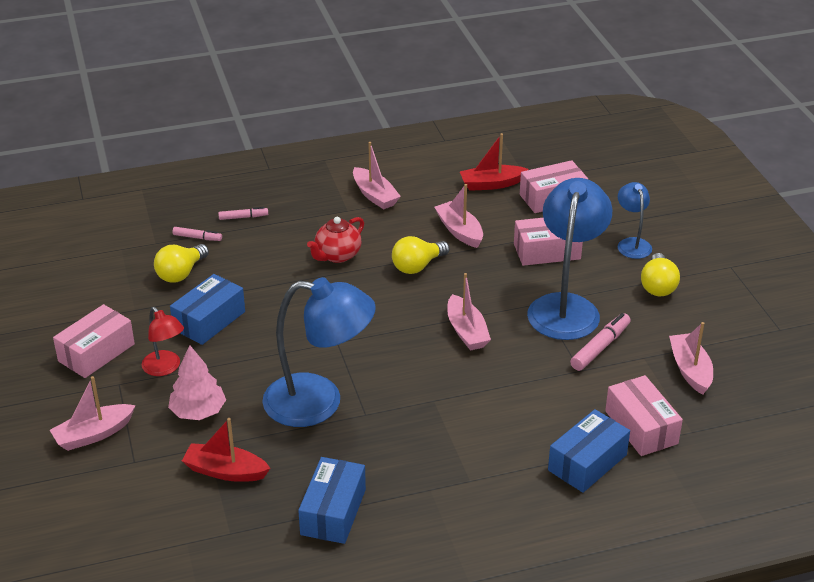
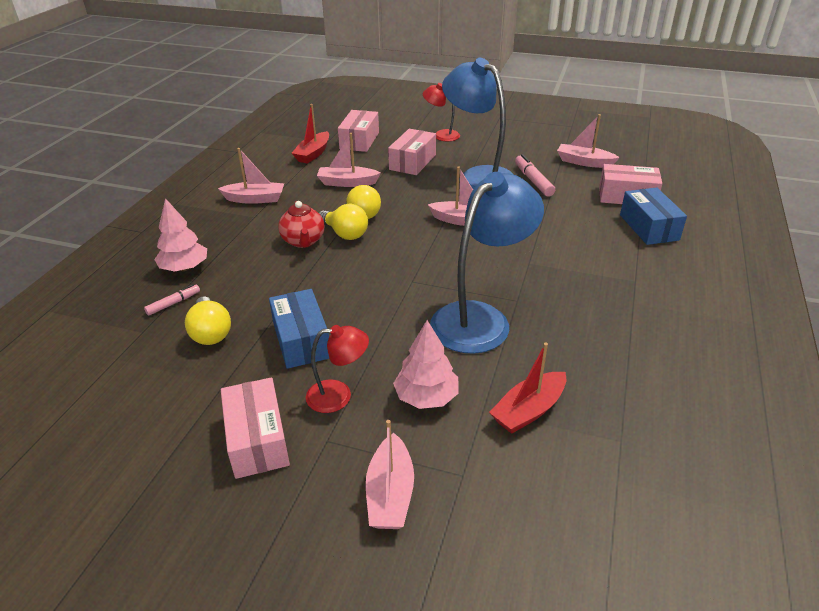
camera: 55 degrees left, 0 degrees up
(243, 217) = (185, 268): pink marker -> pink tree
(333, 512) = (630, 363): blue box -> none
(632, 244) = (441, 135): blue lamp -> red lamp
(658, 286) = (492, 142): yellow light bulb -> yellow light bulb (345, 234)

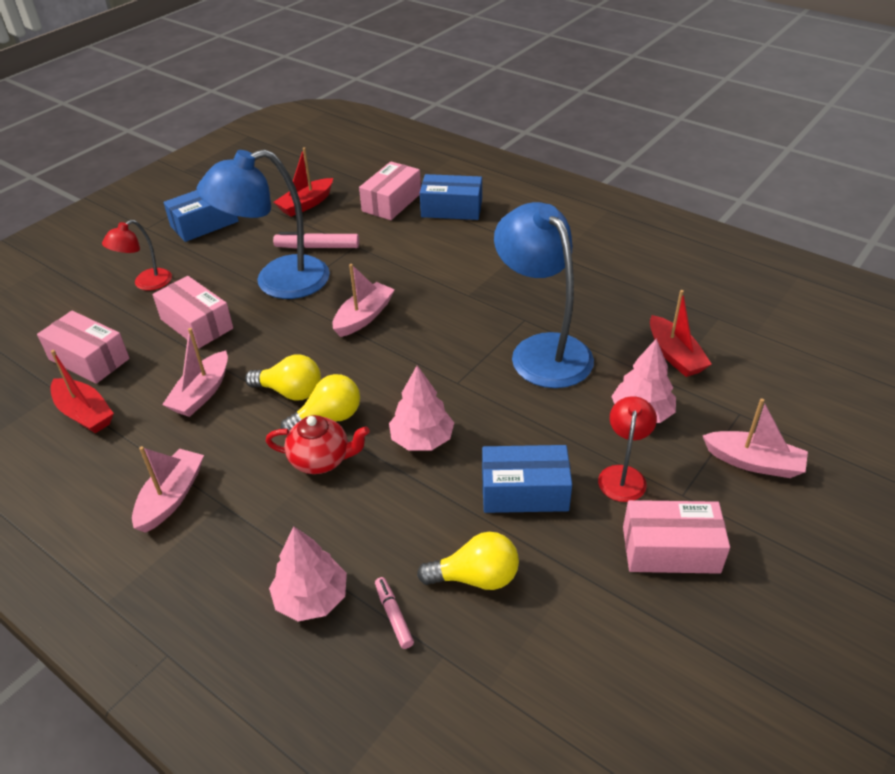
camera: 70 degrees left, 5 degrees up
(340, 278) = (422, 439): none -> pink tree
(522, 134) = (204, 224): none -> blue box
(584, 162) = (306, 204): pink boat -> red boat

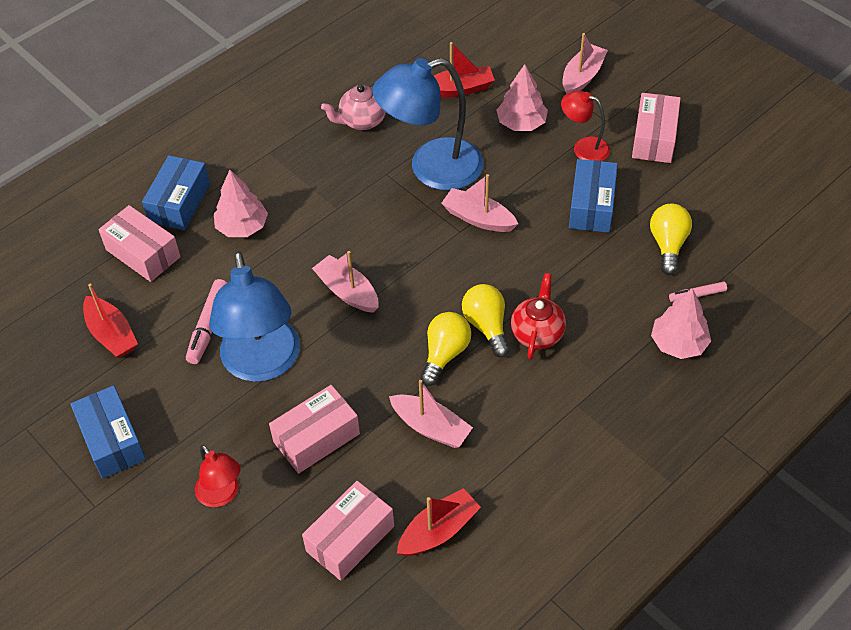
camera: 80 degrees left, 10 degrees up
(171, 497) = (564, 444): pink boat -> pink boat (478, 218)
(422, 439) = (525, 262): pink tree -> pink tree (242, 227)
(593, 293) = (362, 121): none -> pink teapot

